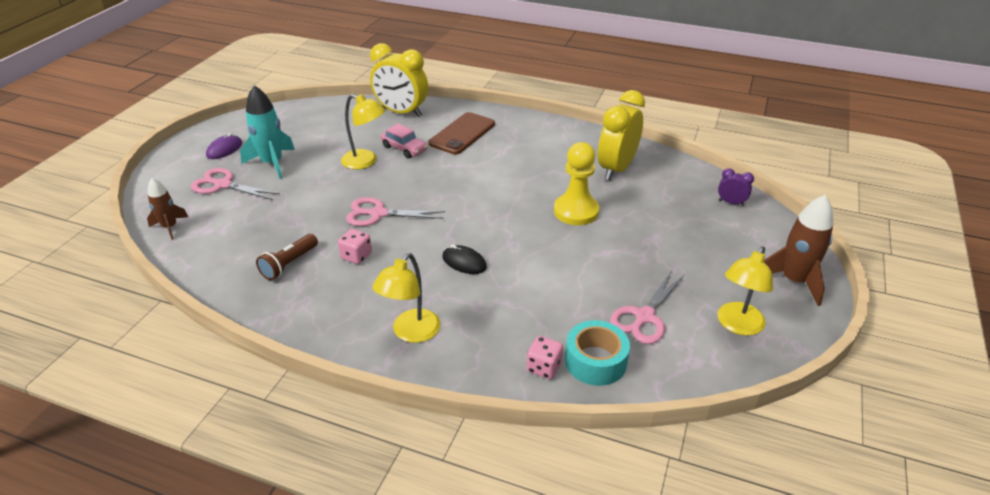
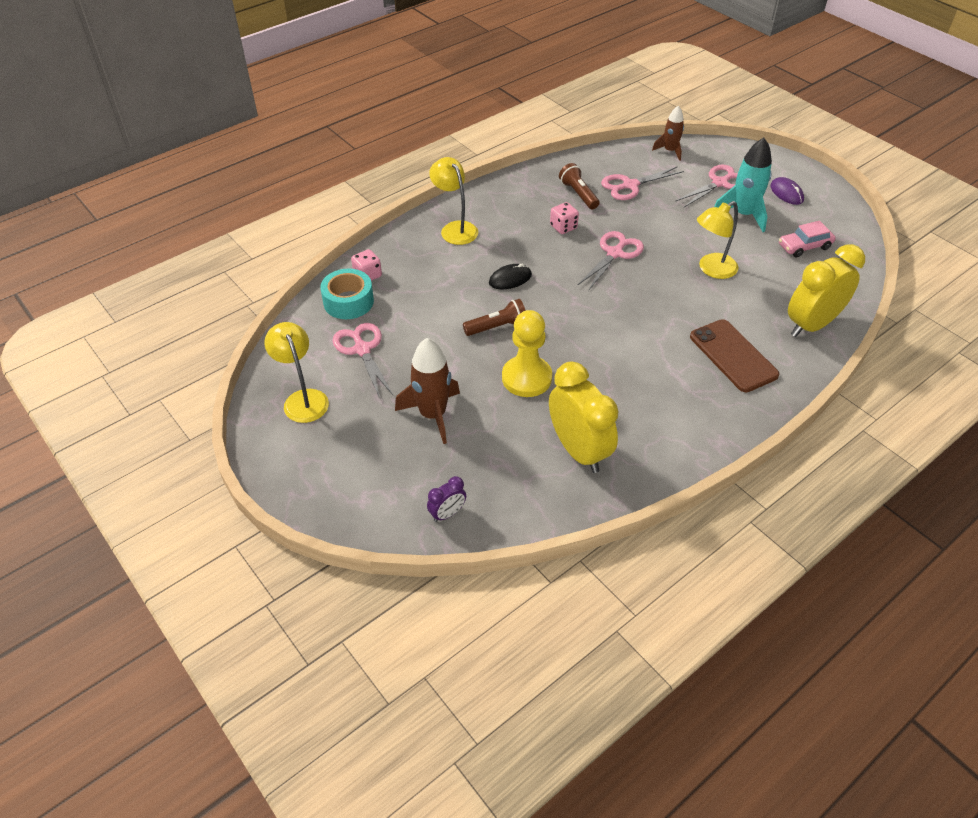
camera: 120 degrees right, 10 degrees up
(254, 235) = (630, 185): none -> pink scissors
(404, 148) = (723, 302): pink car -> pink car (804, 246)
(534, 246) = (497, 327): none -> brown flashlight
(794, 281) = (307, 476): brown rocket -> brown rocket (433, 415)

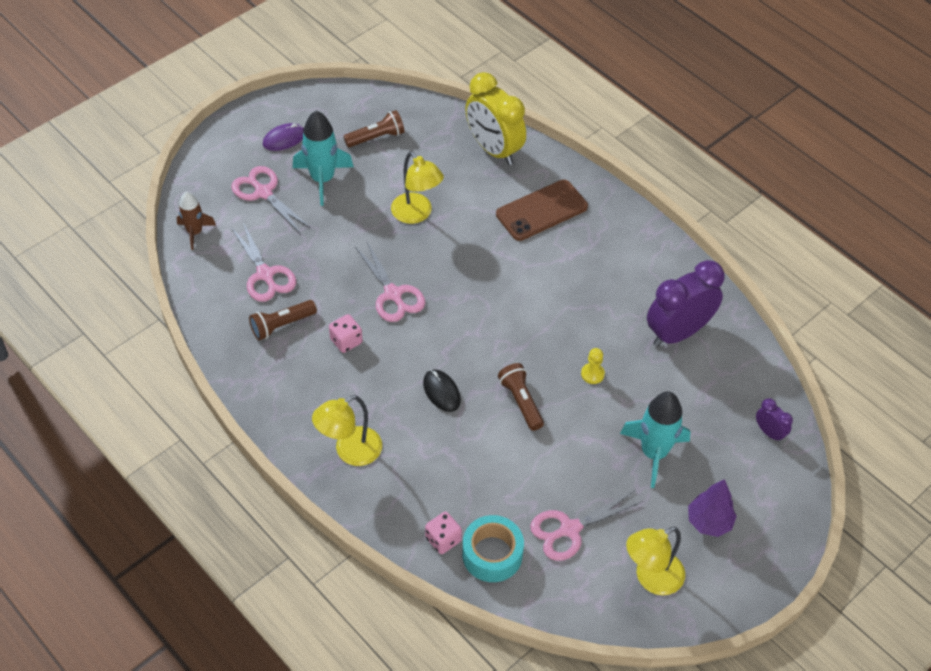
camera: 95 degrees left, 5 degrees up
(351, 448) = (709, 522): none -> purple tree
(433, 415) = (654, 453): brown rocket -> turquoise rocket
(526, 378) = (592, 374): yellow pawn -> yellow pawn, size x0.46
(579, 450) = (678, 332): yellow clock -> purple clock
(615, 253) = (393, 294): pink scissors -> pink scissors turned 150 degrees counterclockwise
(804, 246) = (376, 137): pink car -> brown flashlight

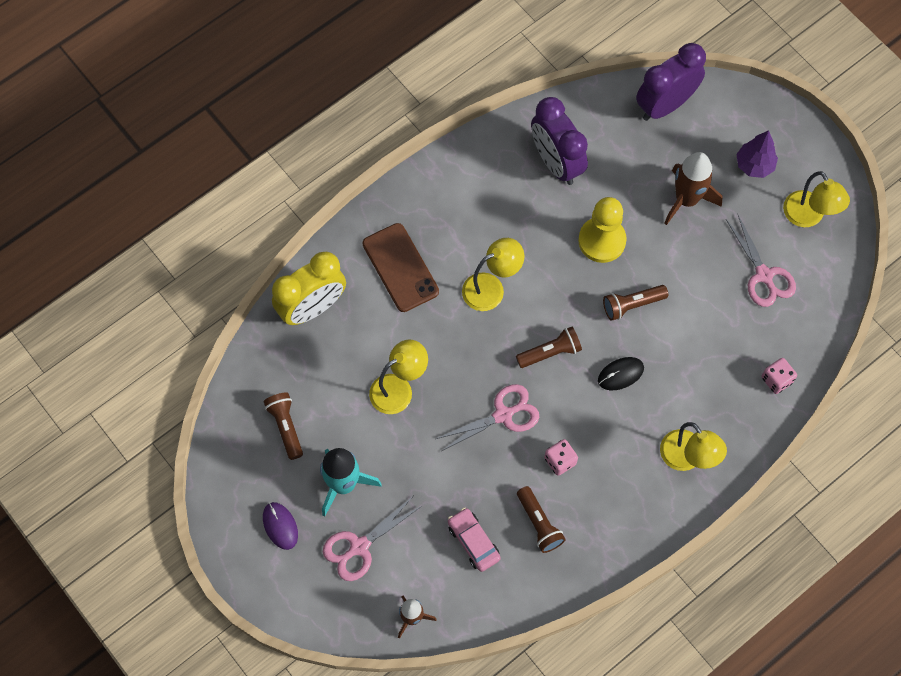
camera: 85 degrees left, 15 degrees up
(265, 275) = (473, 542): pink scissors -> pink car
(462, 331) = (550, 352): none -> brown flashlight
(492, 554) = (790, 340): turquoise tape -> none
(528, 281) = (491, 288): none -> yellow lamp
(592, 374) = (602, 240): yellow pawn -> yellow pawn, size x2.18
(654, 453) = (686, 199): turquoise rocket -> brown rocket
(769, 432) = (665, 105): purple clock -> purple clock, size x2.19

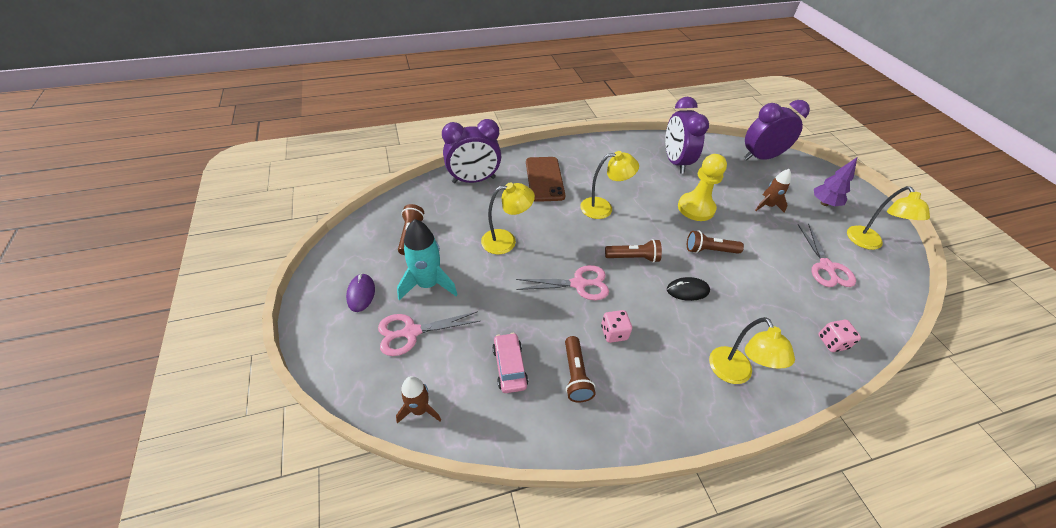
camera: 20 degrees right, 20 degrees down
(312, 308) = (474, 180): yellow clock -> purple clock
(686, 199) = (767, 206): brown rocket -> brown rocket, size x0.62

